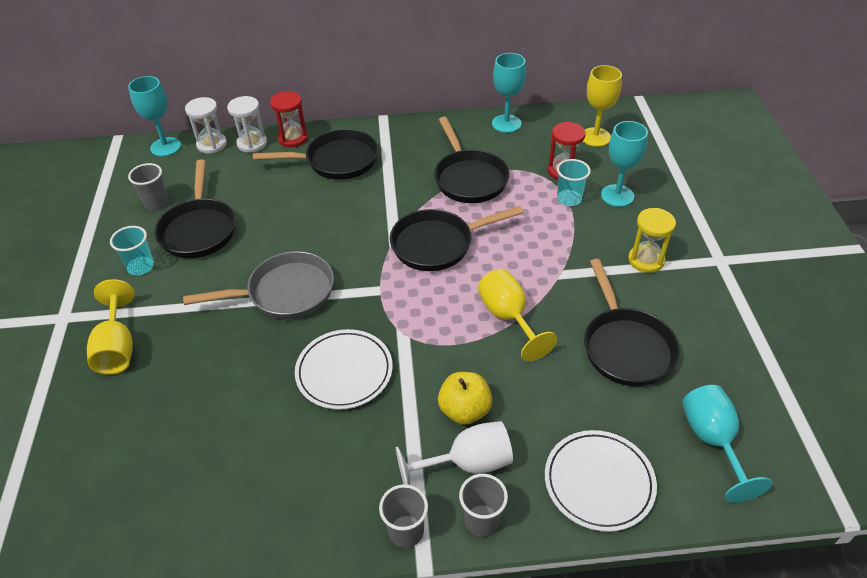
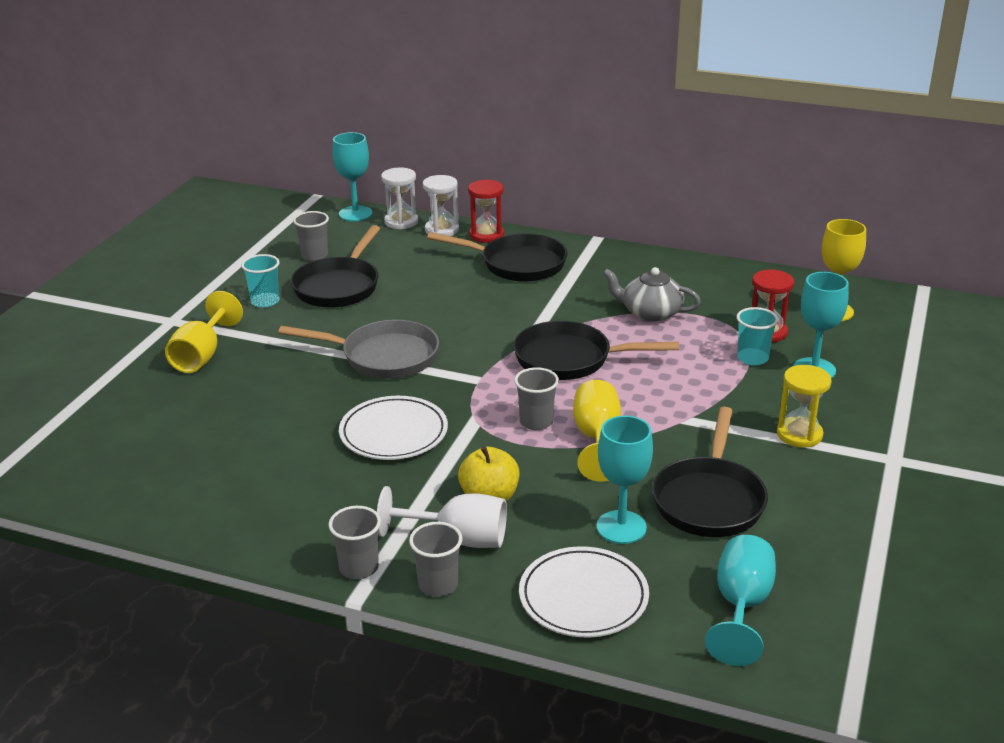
camera: 25 degrees right, 15 degrees down
(452, 317) = (536, 422): none -> grey cup
(469, 178) = (650, 312): black pan -> grey teapot
(506, 123) = (734, 275): turquoise goblet -> turquoise goblet (621, 527)

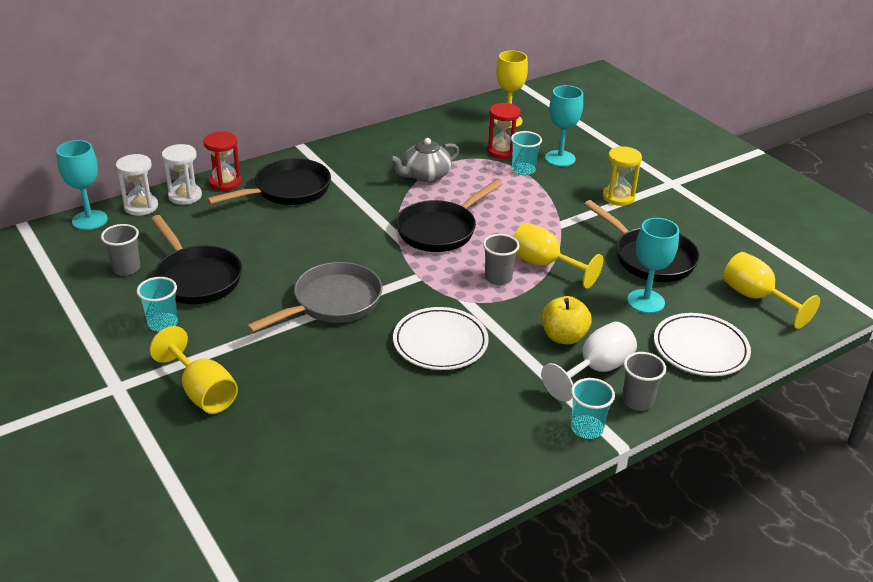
camera: 55 degrees left, 5 degrees up
(359, 568) = (587, 428): grey cup -> turquoise cup
(741, 606) = (756, 298): turquoise goblet -> yellow goblet

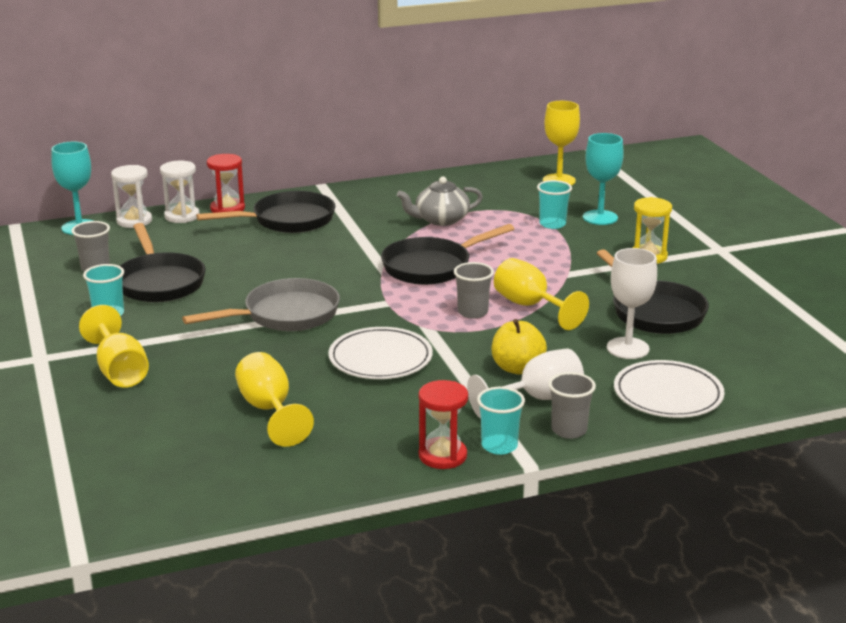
camera: 15 degrees right, 10 degrees down
(502, 151) = (537, 206): red hourglass -> red hourglass (442, 456)
(645, 301) = (628, 348): turquoise goblet -> white goblet
(756, 298) = (760, 358): yellow goblet -> yellow goblet (269, 410)

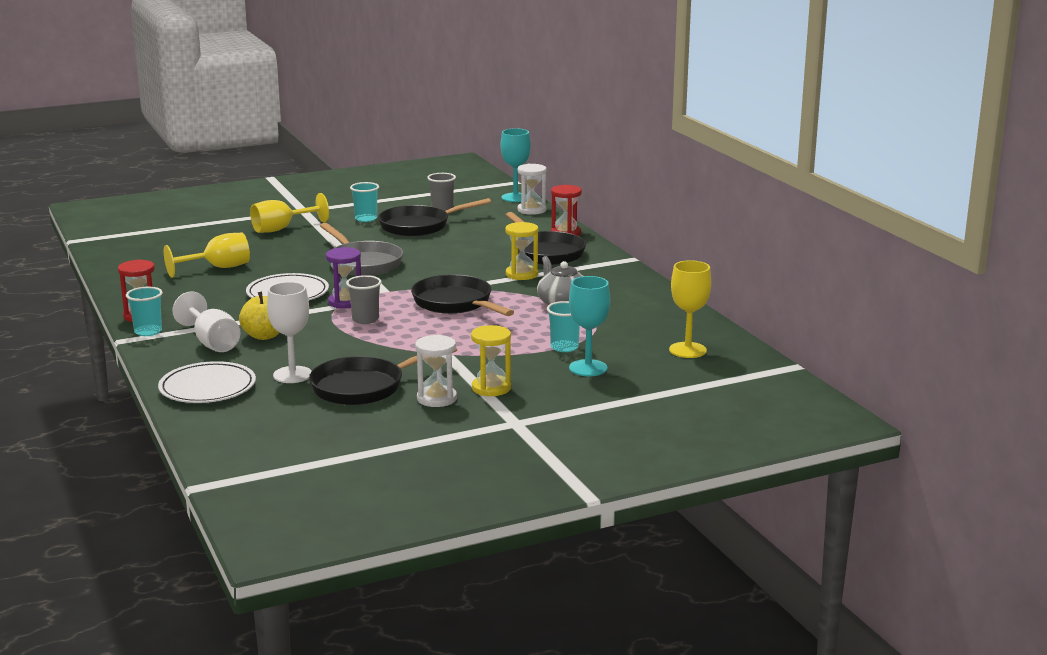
camera: 85 degrees right, 5 degrees down
(182, 216) = (545, 222): white hourglass -> white hourglass (437, 398)
(352, 234) = (521, 274): none -> yellow hourglass
(417, 323) = (345, 302): none -> purple hourglass
(530, 306) = (376, 339): yellow goblet -> none
(569, 430) = (162, 353): grey cup -> none

